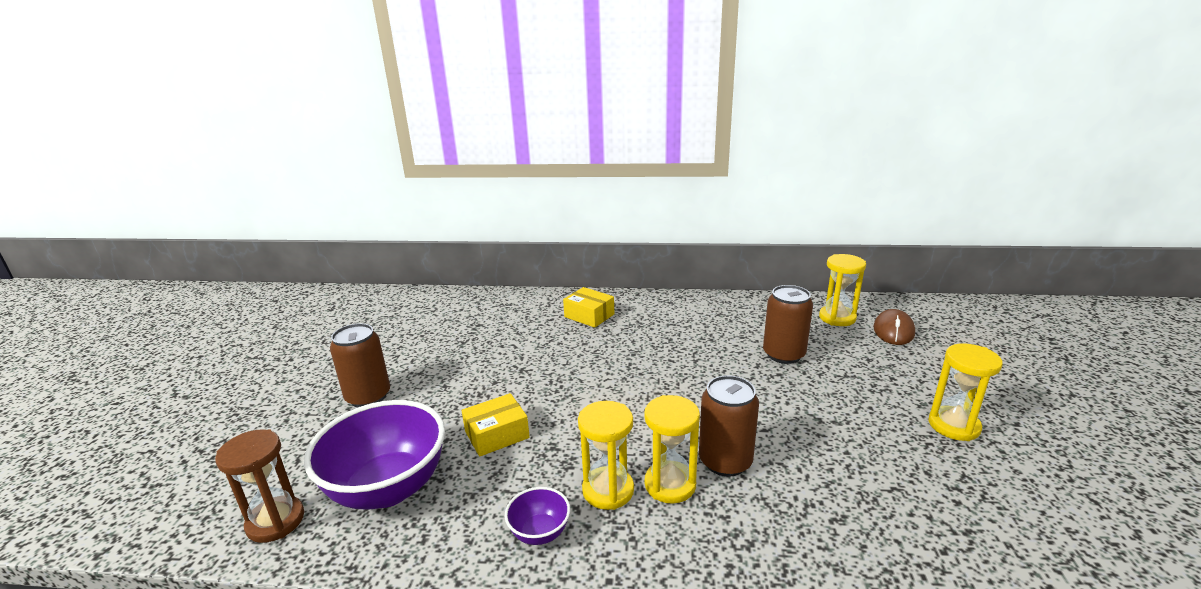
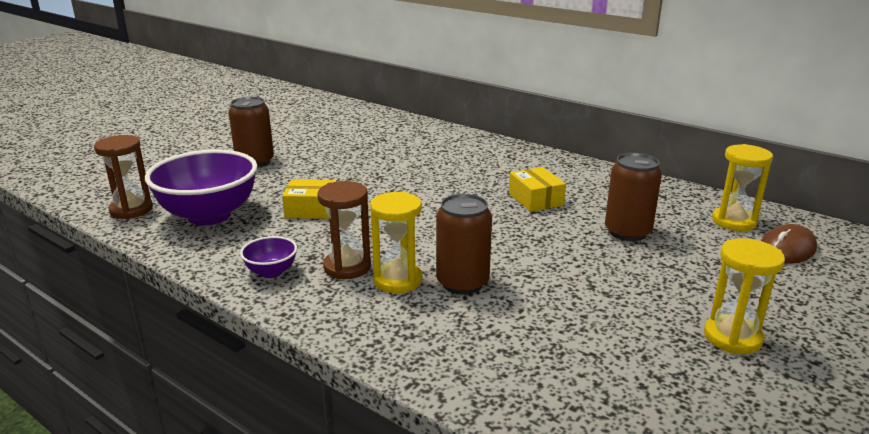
camera: 30 degrees right, 0 degrees up
(589, 315) = (480, 156): yellow box -> yellow box (535, 199)
(608, 490) = (347, 267): yellow hourglass -> brown hourglass

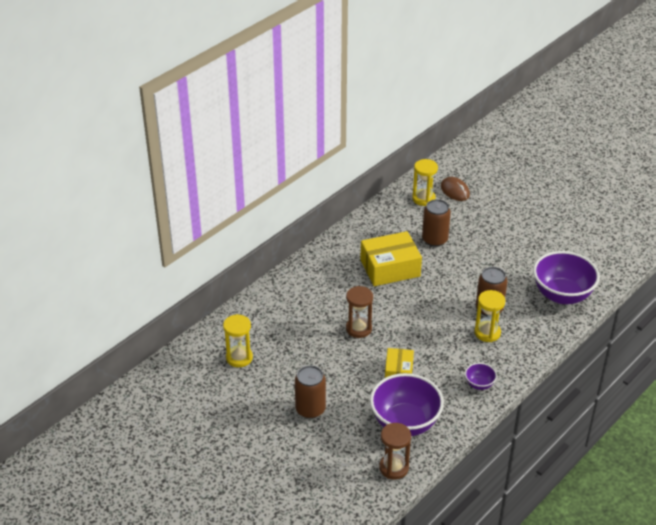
camera: 85 degrees left, 15 degrees up
(347, 267) = (473, 353): brown hourglass -> brown hourglass (358, 329)
(529, 374) = (562, 295): none -> purple bowl
(535, 199) = (390, 268): yellow box -> yellow box, size x1.73
(732, 337) = (531, 231): yellow hourglass -> yellow hourglass (239, 357)

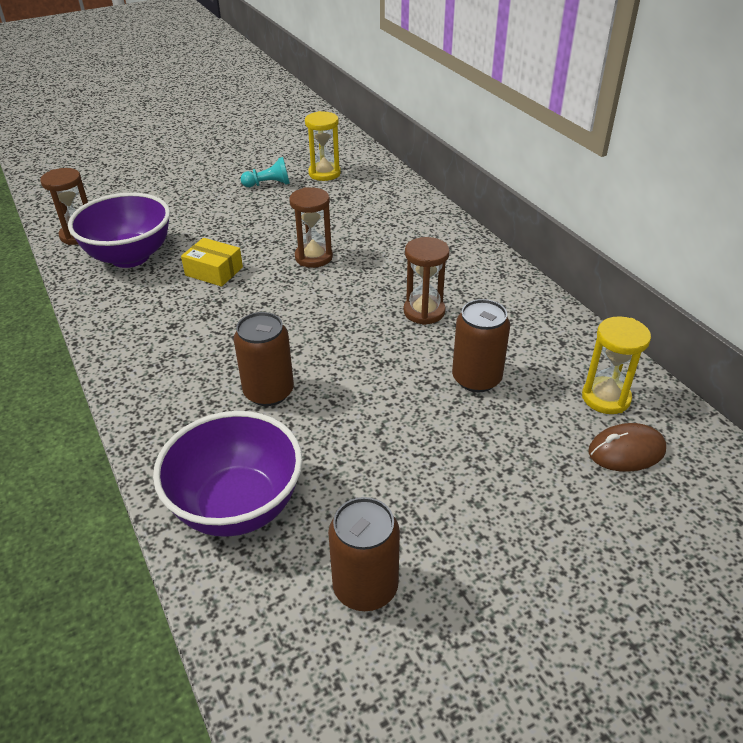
camera: 110 degrees right, 0 degrees up
(270, 385) = (268, 184): none -> turquoise pawn
(310, 409) = (211, 201): brown can -> brown can (365, 587)
(390, 268) = (424, 312): yellow box -> brown hourglass
(479, 384) = (130, 333): purple bowl -> none
(487, 333) = (218, 372): yellow hourglass -> none

